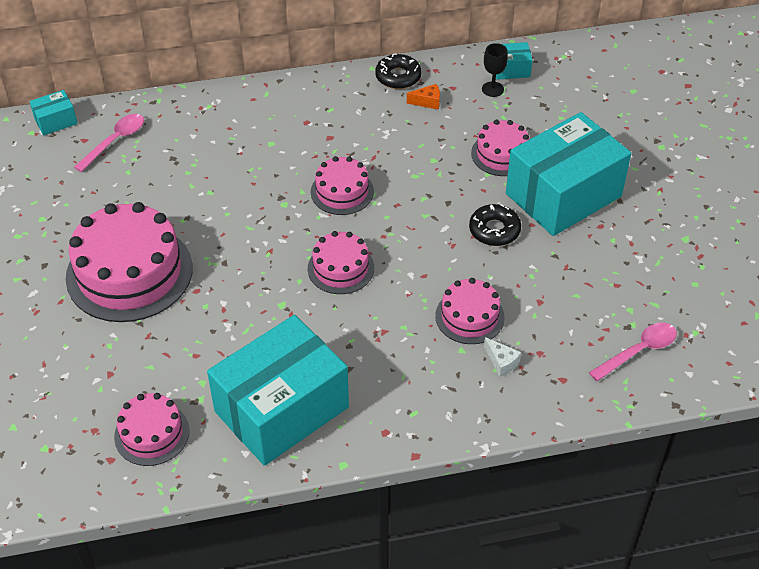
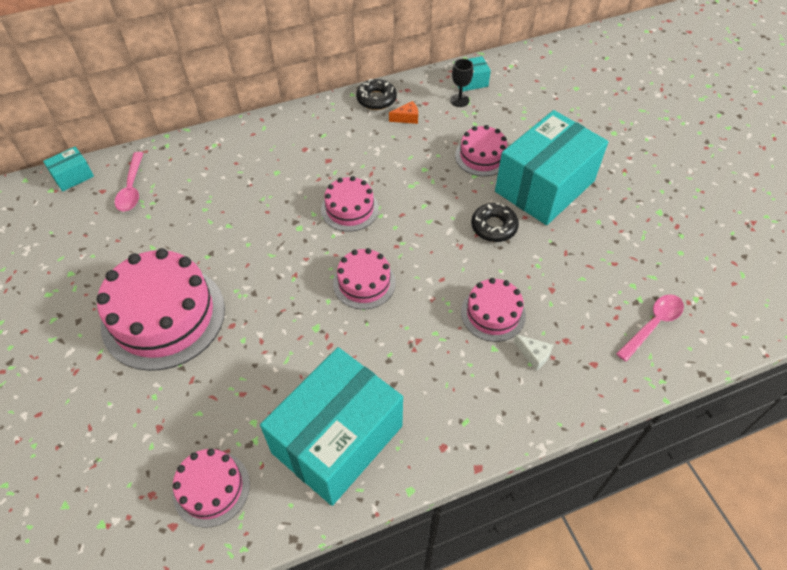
camera: 10 degrees left, 5 degrees up
(115, 141) = (132, 188): pink spoon -> pink spoon turned 150 degrees clockwise

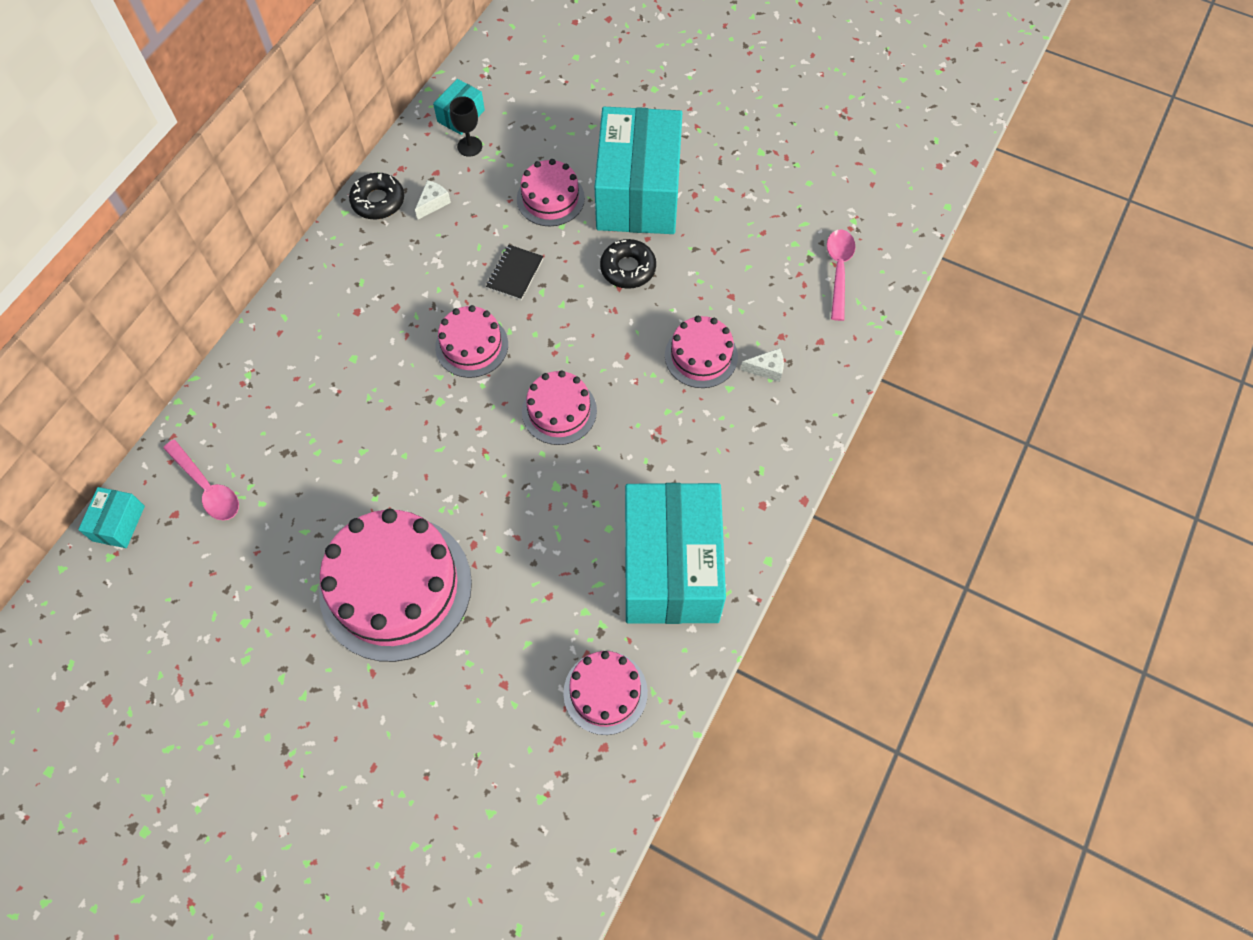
camera: 40 degrees left, 10 degrees up
(407, 118) = (433, 203): orange cheese -> white cheese
(417, 185) = (515, 273): none -> black notebook

